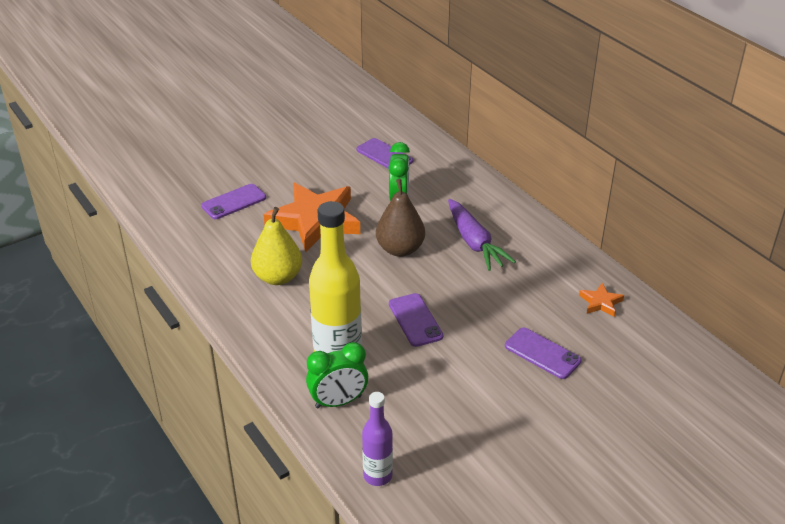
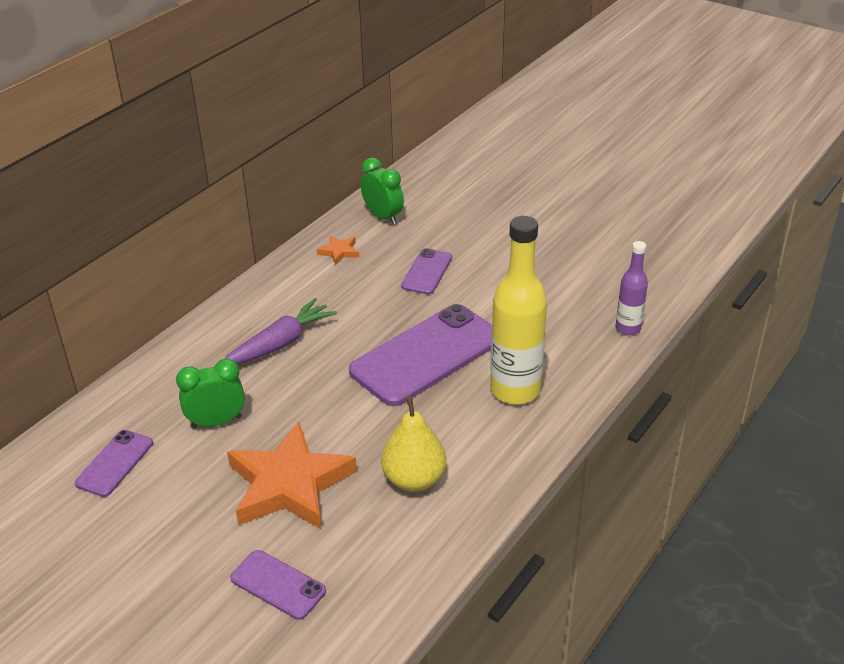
camera: 110 degrees left, 0 degrees up
(338, 402) = (566, 374): green clock -> green clock (383, 217)
(400, 249) = (316, 395): brown pear -> none
(415, 320) = (426, 355): purple phone -> purple phone, size x2.03

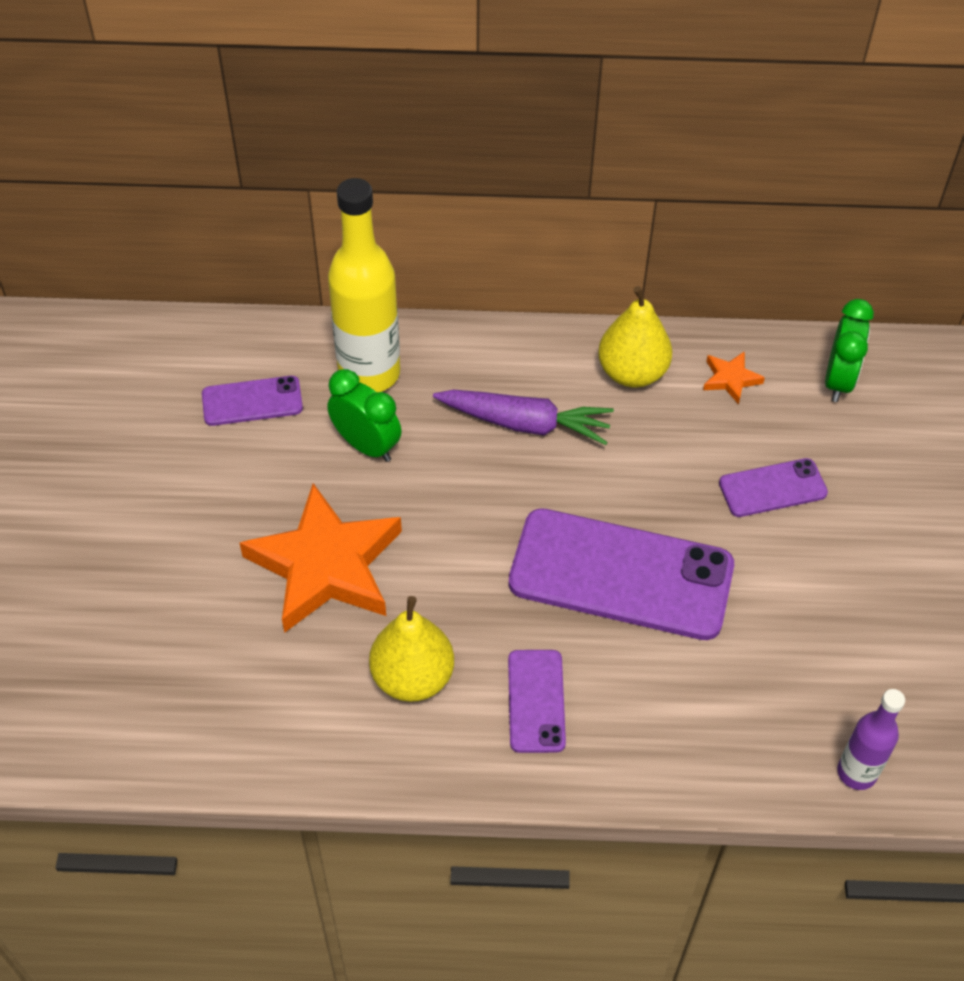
camera: 55 degrees right, 15 degrees up
(278, 585) = (190, 639): purple phone -> purple phone (536, 701)
(292, 285) = (632, 373): none -> yellow pear
(515, 390) = (633, 701): yellow bottle -> yellow bottle (369, 373)

